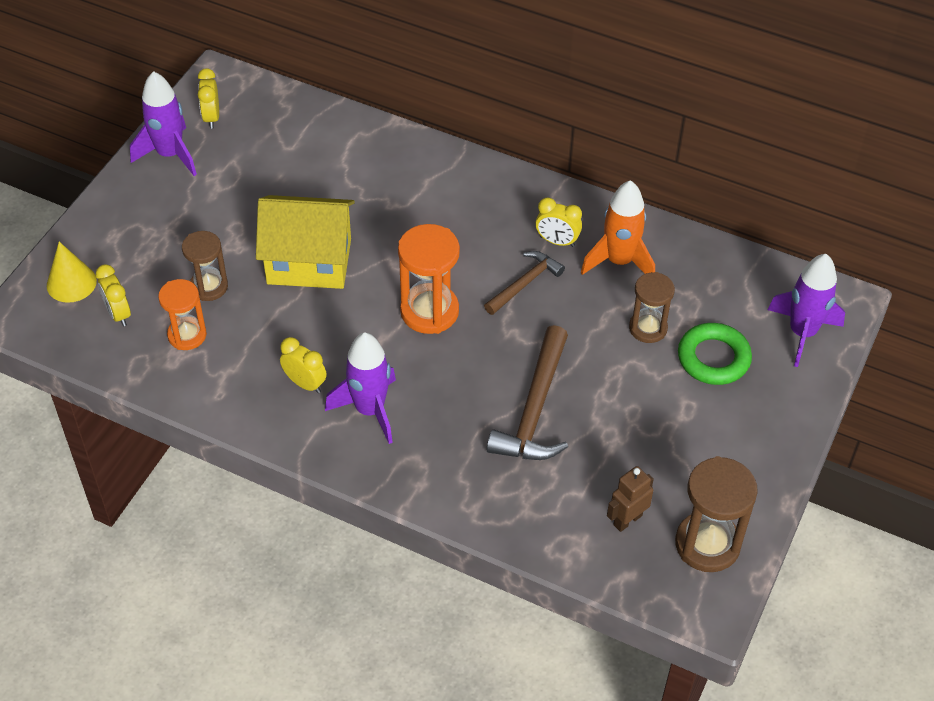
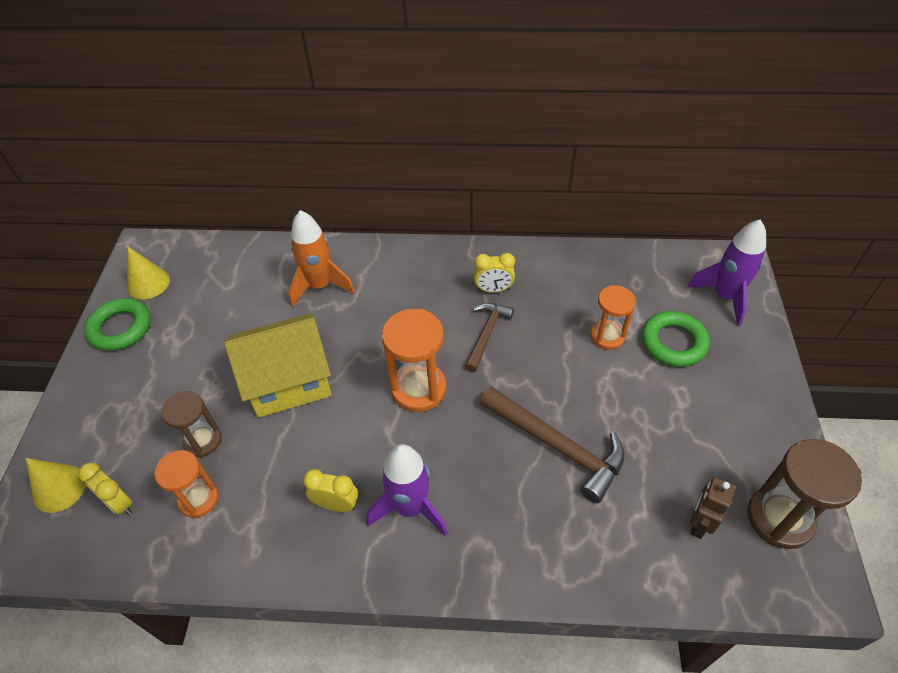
camera: 20 degrees left, 0 degrees up
(170, 154) = (120, 328): purple rocket -> green ring
(211, 117) = (148, 283): yellow clock -> yellow cone
(534, 409) = (557, 446): brown hammer -> brown hammer turned 45 degrees counterclockwise
(619, 261) = (551, 289): orange rocket -> orange rocket (320, 286)
(648, 328) = (607, 336): brown hourglass -> orange hourglass

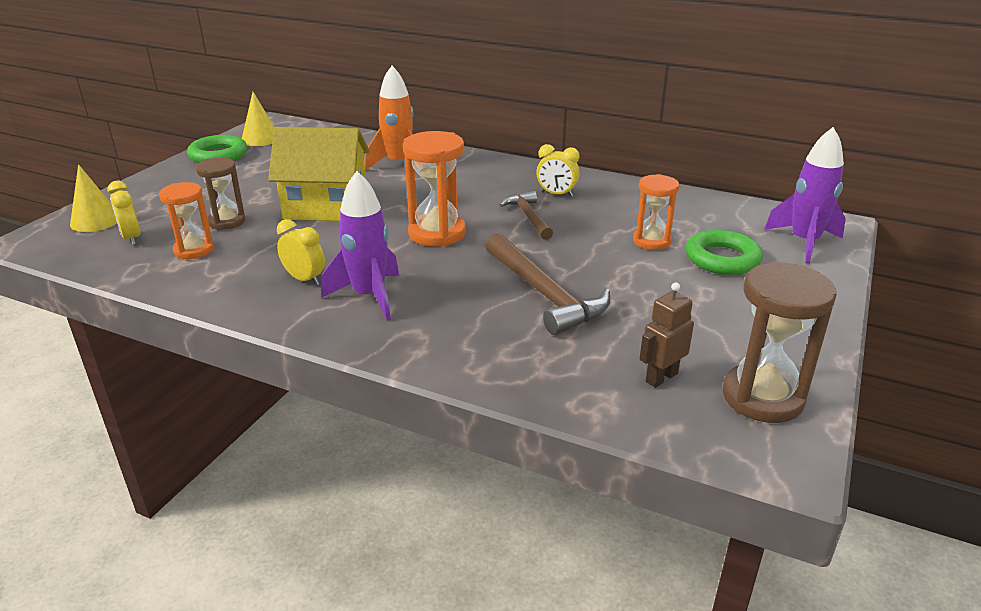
camera: 20 degrees right, 20 degrees down
(487, 334) = (529, 217): brown hammer -> brown hammer turned 60 degrees counterclockwise

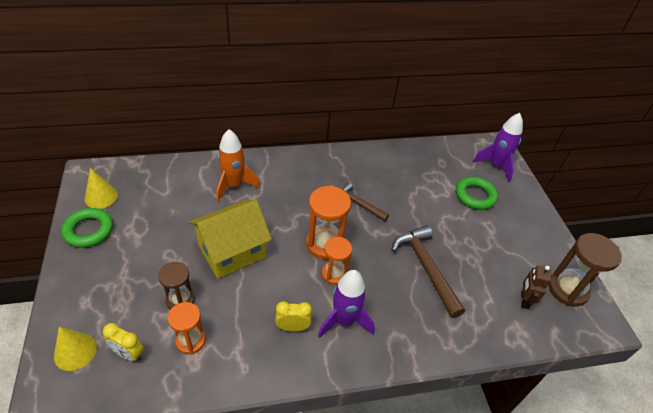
camera: 40 degrees left, 15 degrees up
(544, 294) = (426, 268): brown hammer -> brown hammer turned 135 degrees counterclockwise
(556, 194) = (354, 176): yellow clock -> none
(651, 241) = (434, 197): orange hourglass -> orange hourglass (334, 274)

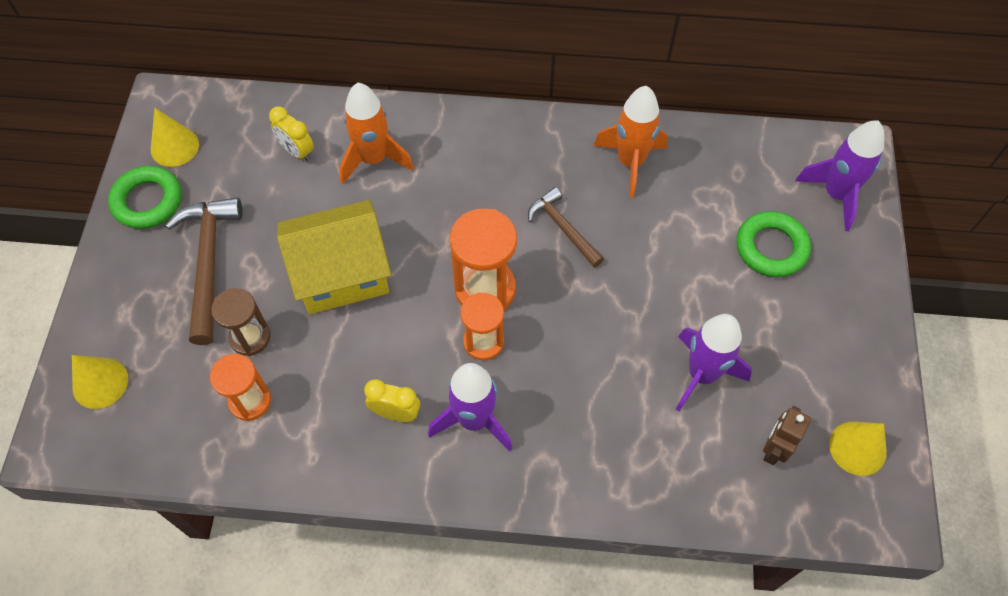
camera: 20 degrees right, 15 degrees up
(129, 354) = (166, 401): yellow clock -> yellow clock (297, 151)
(383, 166) = (630, 162): none -> orange rocket
(426, 268) = (633, 361): brown hammer -> brown hammer (209, 263)
(467, 267) = (702, 374): none -> purple rocket
(567, 290) = (857, 448): brown hourglass -> yellow cone

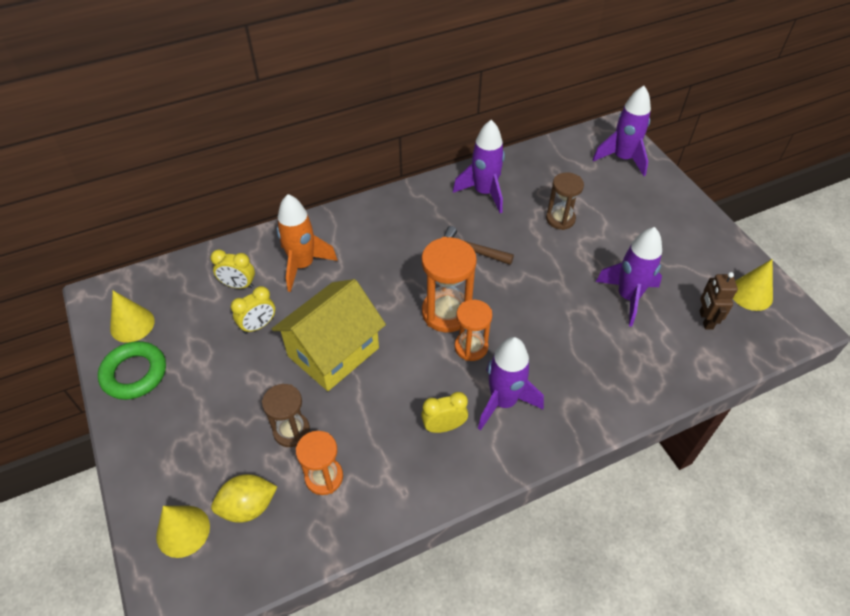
camera: 30 degrees left, 10 degrees down
(167, 391) = (248, 506): none -> yellow lemon
(209, 263) = (219, 394): brown hammer -> none
(288, 207) = (258, 325): none -> yellow clock
(630, 162) = (484, 192): orange rocket -> purple rocket
(695, 239) = (560, 219): none -> brown hourglass
(771, 248) = (609, 204): green ring -> none

